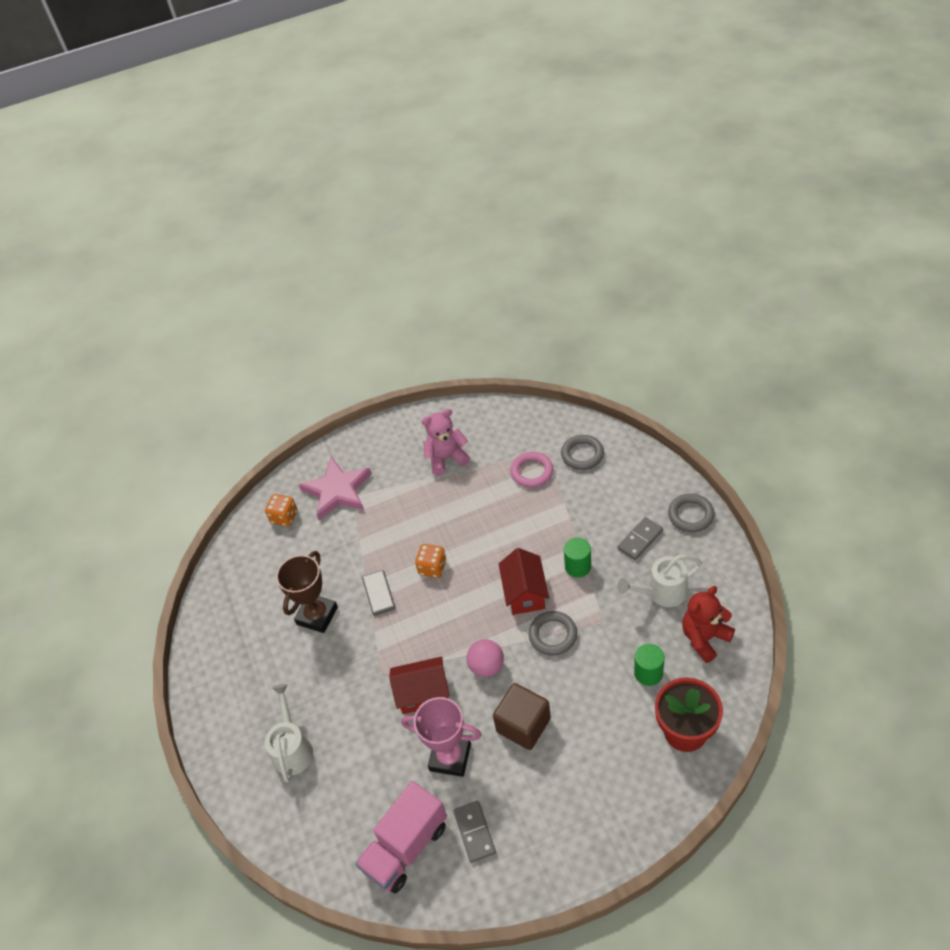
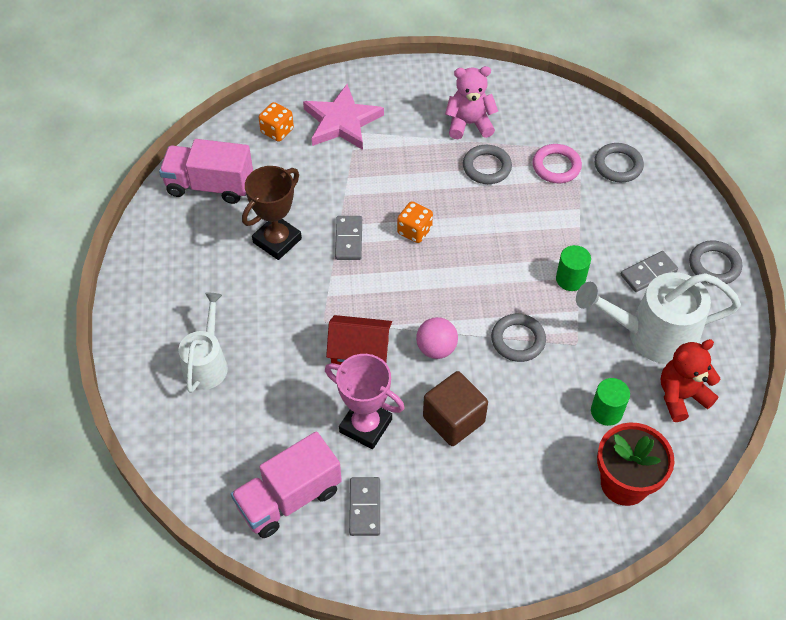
camera: 10 degrees right, 5 degrees up
(241, 585) = (210, 185): none -> pink truck
(474, 491) = (486, 167): none -> grey ring
(525, 593) = (503, 287): red house -> none
(661, 592) = (651, 335): white watering can -> white watering can, size x1.57

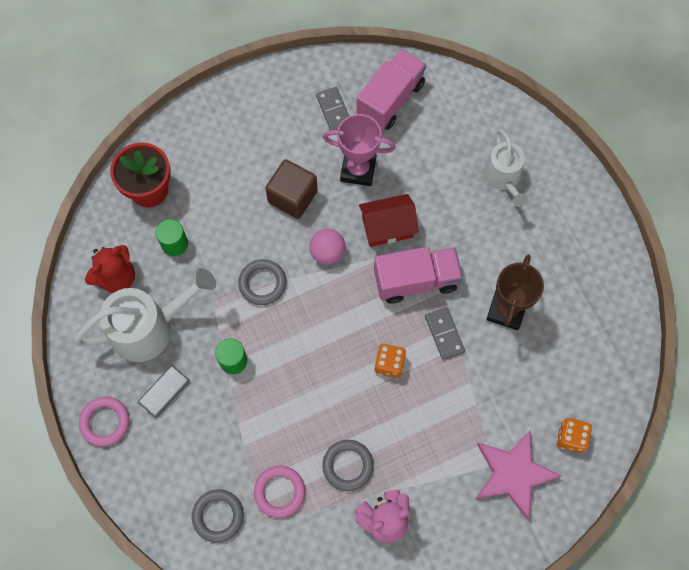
camera: 160 degrees right, 15 degrees up
(210, 185) = (598, 348): pink truck -> pink truck (416, 280)
(714, 265) = (105, 422): grey ring -> pink ring

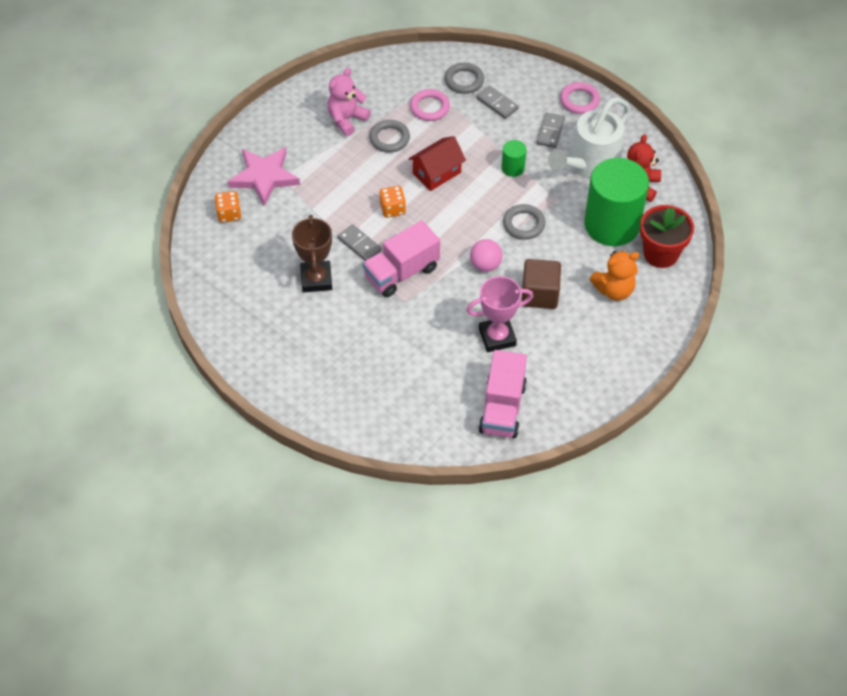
camera: 155 degrees right, 15 degrees down
(174, 243) = (612, 224): green cylinder -> green cylinder, size x2.33
(219, 171) = (614, 290): none -> orange teddy bear
(334, 111) = (548, 377): grey domino -> grey domino (497, 104)
(387, 227) = (446, 302): red house -> red house (437, 173)
(503, 178) = (365, 380): white watering can -> none

